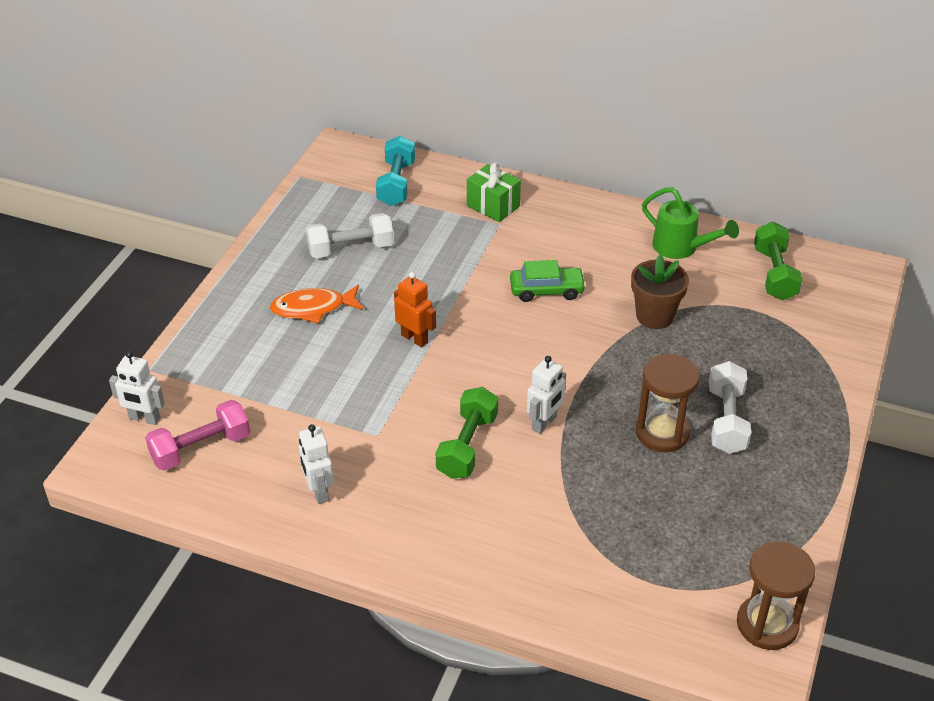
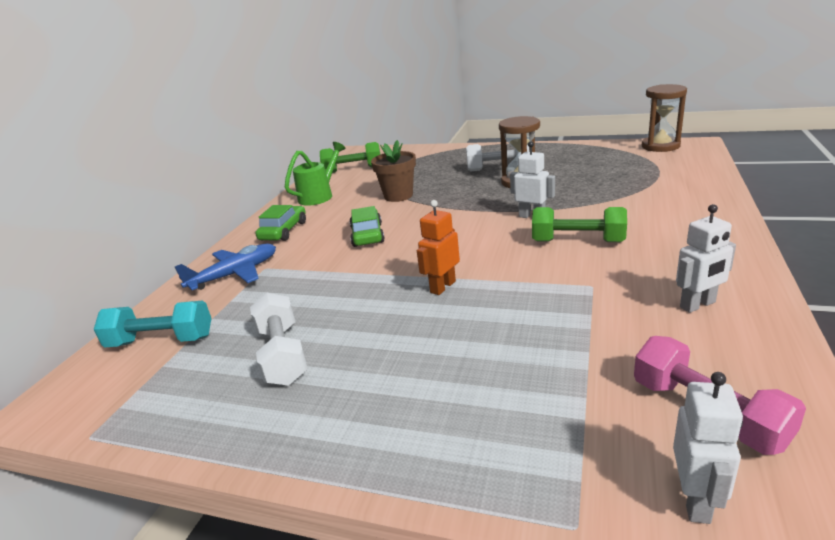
camera: 90 degrees left, 15 degrees down
(313, 308) = (399, 365): orange fish -> none
(493, 206) = (235, 274): green gift -> blue plane
(582, 227) = (283, 231): none -> green car

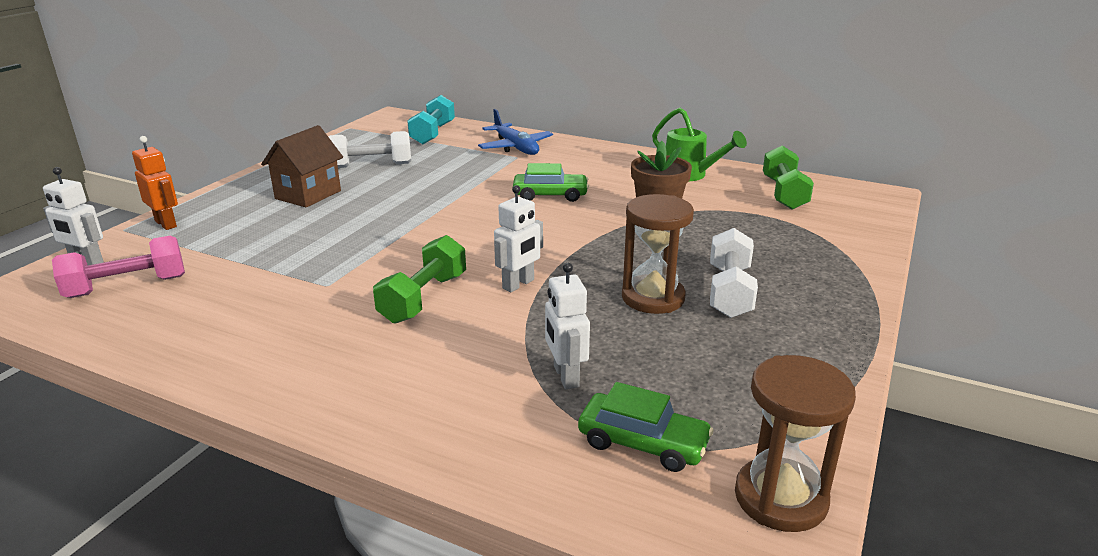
camera: 95 degrees right, 0 degrees up
(283, 231) = (596, 161): green car -> green car (643, 443)
(390, 373) = (308, 195): none -> brown house
(442, 287) = (404, 220): orange robot -> orange robot (166, 224)
(698, 305) = (232, 327): white robot -> white robot (565, 376)

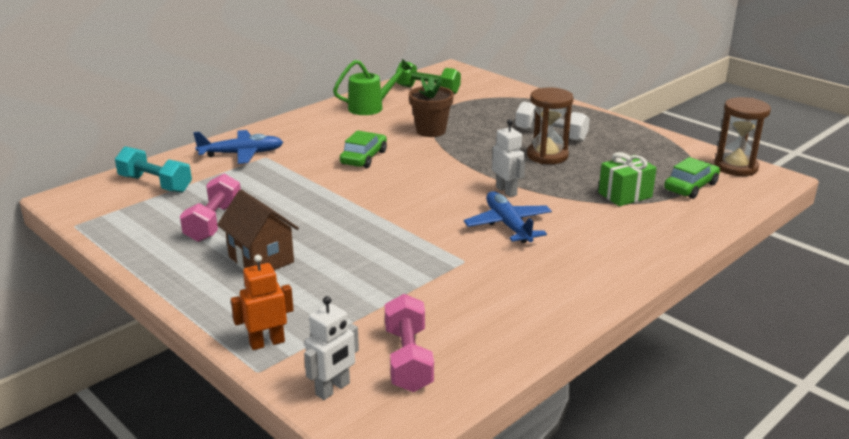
camera: 70 degrees left, 0 degrees up
(371, 165) = (214, 222): white dumbbell -> pink dumbbell
(424, 298) = (508, 225): green dumbbell -> blue plane
(565, 376) = (625, 195): white robot -> green gift

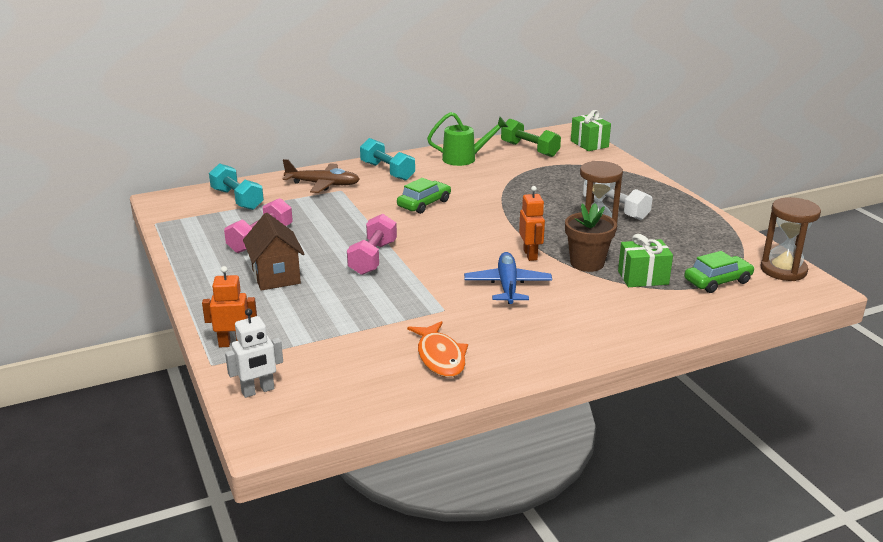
camera: 20 degrees right, 0 degrees up
(241, 154) = (323, 184): blue plane -> brown plane
(301, 131) = (387, 171): none -> turquoise dumbbell
(408, 359) = (334, 381): pink dumbbell -> pink dumbbell (373, 258)
(431, 131) = (503, 188): brown flower pot -> brown flower pot (587, 263)
(480, 77) = (589, 144): none -> green gift
(498, 310) = (440, 357): none -> orange fish
(506, 191) = (530, 255): white robot -> orange robot

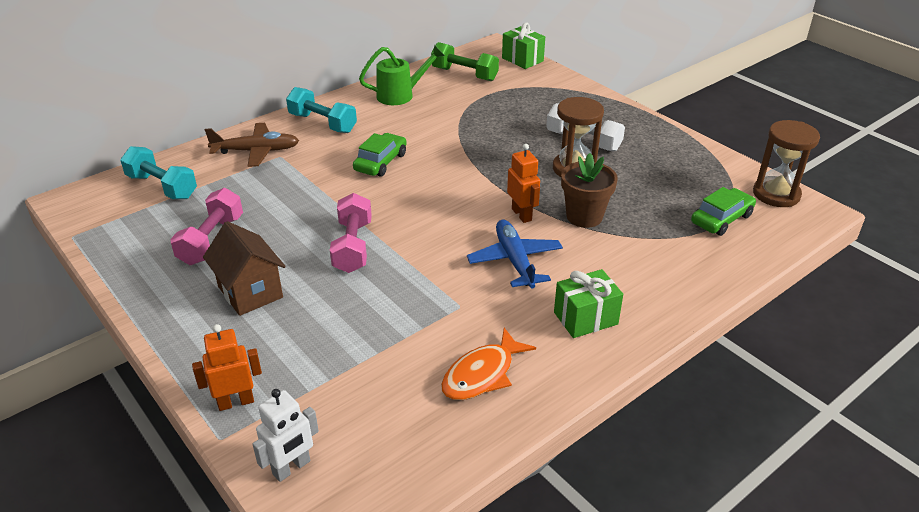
camera: 15 degrees left, 10 degrees up
(440, 357) = (482, 374): orange fish -> orange fish turned 75 degrees clockwise
(643, 278) = (647, 226): green gift -> green gift (585, 318)

